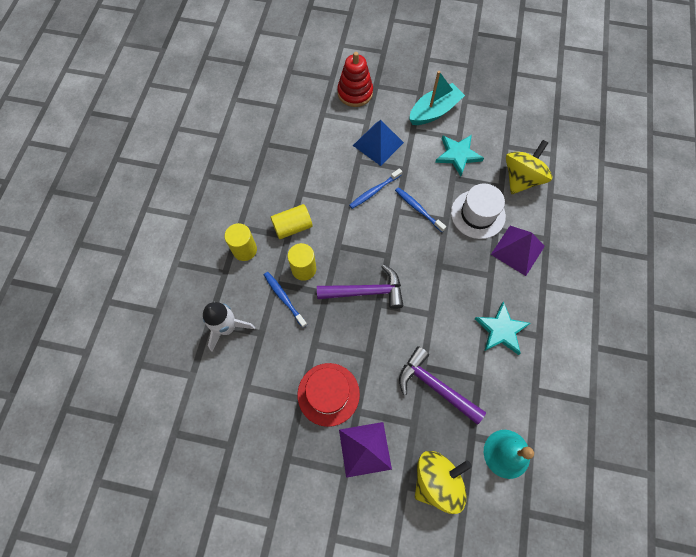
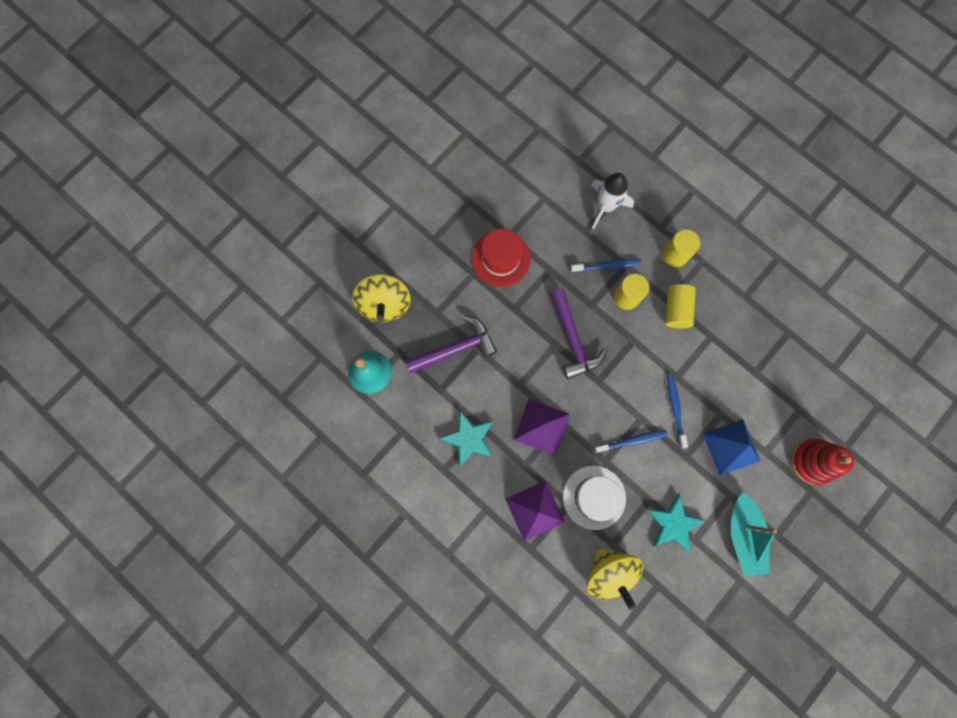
camera: 120 degrees right, 10 degrees up
(365, 449) = (441, 263): purple pyramid -> purple pyramid (541, 427)
(366, 292) = (573, 340): purple hammer -> purple hammer turned 45 degrees counterclockwise

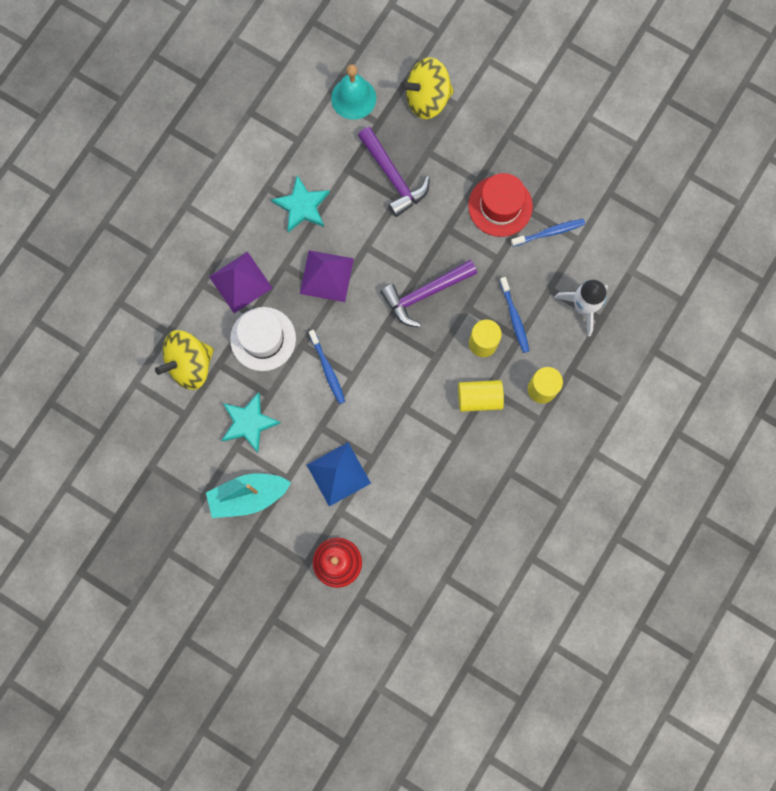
camera: 80 degrees right, 0 degrees up
(675, 409) = (369, 410): blue toothbrush -> blue toothbrush (549, 232)

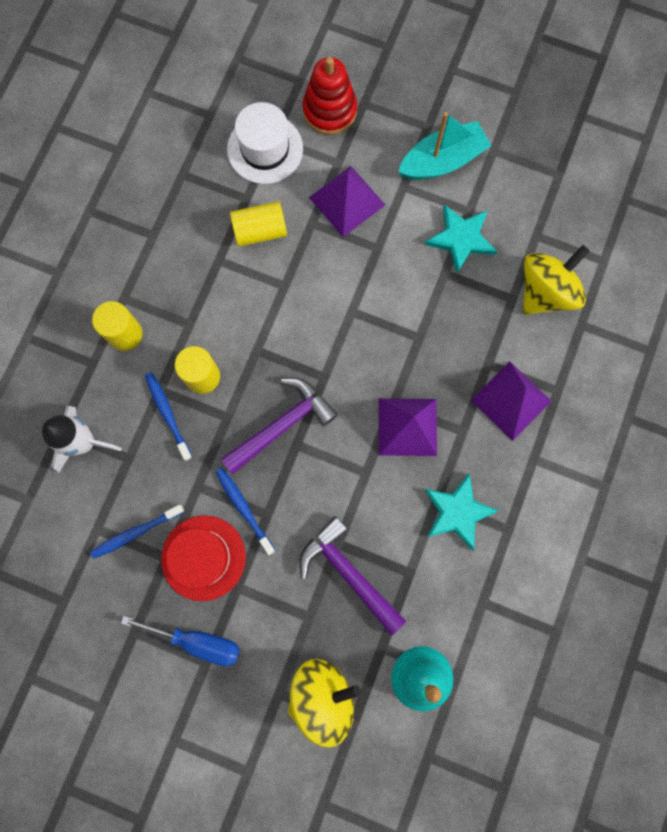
camera: 170 degrees right, 0 degrees up
(263, 339) = (467, 336): white hat -> white hat (265, 149)
(327, 369) = (383, 314): blue toothbrush -> blue toothbrush (244, 509)
(338, 474) = (346, 201): blue pyramid -> purple pyramid
(479, 398) = (198, 311): yellow cylinder -> yellow cylinder (260, 231)
(512, 149) = (197, 641): none -> blue screwdriver

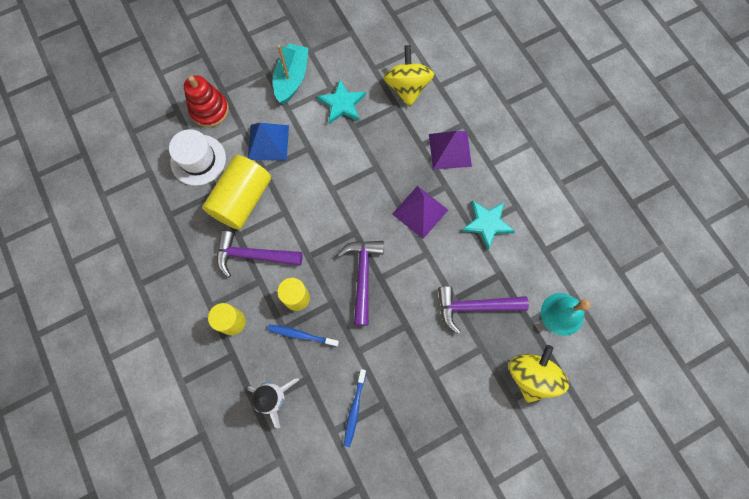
camera: 50 degrees left, 5 degrees down
(197, 641) = (446, 423): blue screwdriver -> none
(203, 557) = (401, 381): red hat -> none
(210, 294) = (253, 255): none -> purple hammer
(244, 509) = (392, 335): blue toothbrush -> none
(260, 231) = (242, 200): yellow cylinder -> yellow cylinder, size x1.67
(346, 201) = (268, 142): purple pyramid -> blue pyramid

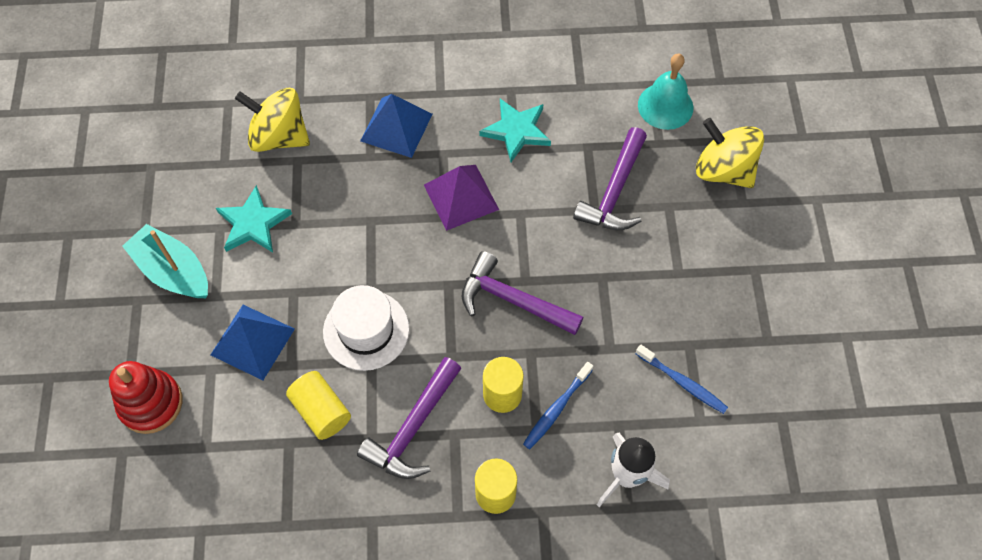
camera: 65 degrees left, 10 degrees down
(198, 160) = (222, 450): white hat -> white hat (366, 330)
(242, 200) = (321, 411): yellow cylinder -> yellow cylinder, size x0.60
(450, 150) = (396, 127): purple pyramid -> blue pyramid

